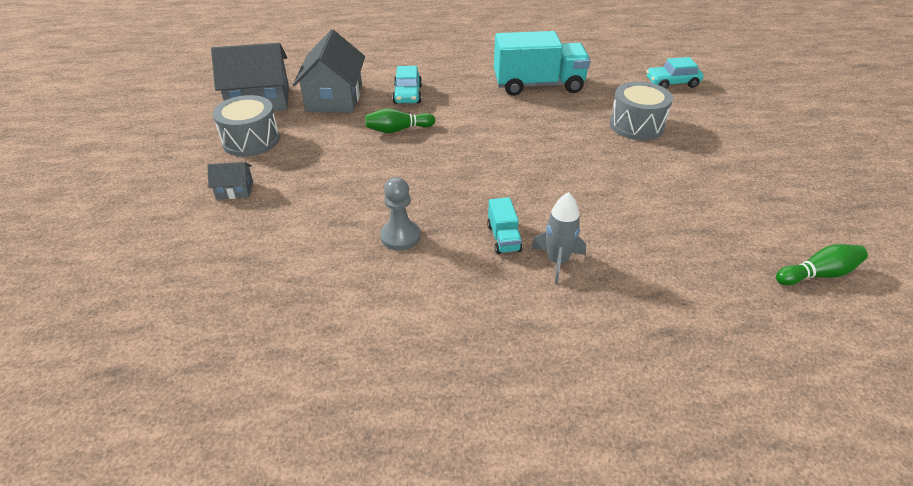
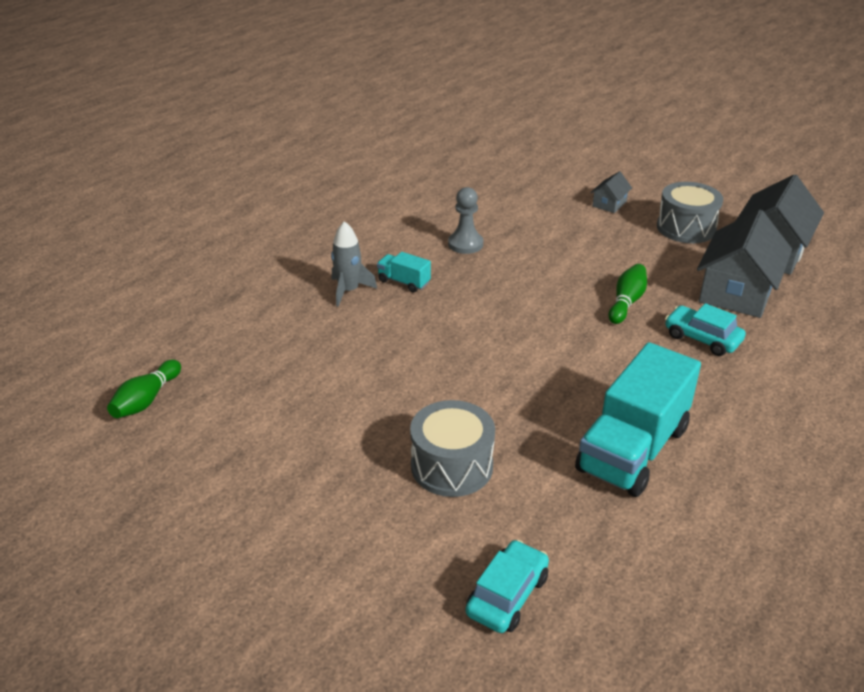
camera: 130 degrees right, 5 degrees down
(334, 98) = (737, 292): grey house -> grey house turned 75 degrees clockwise

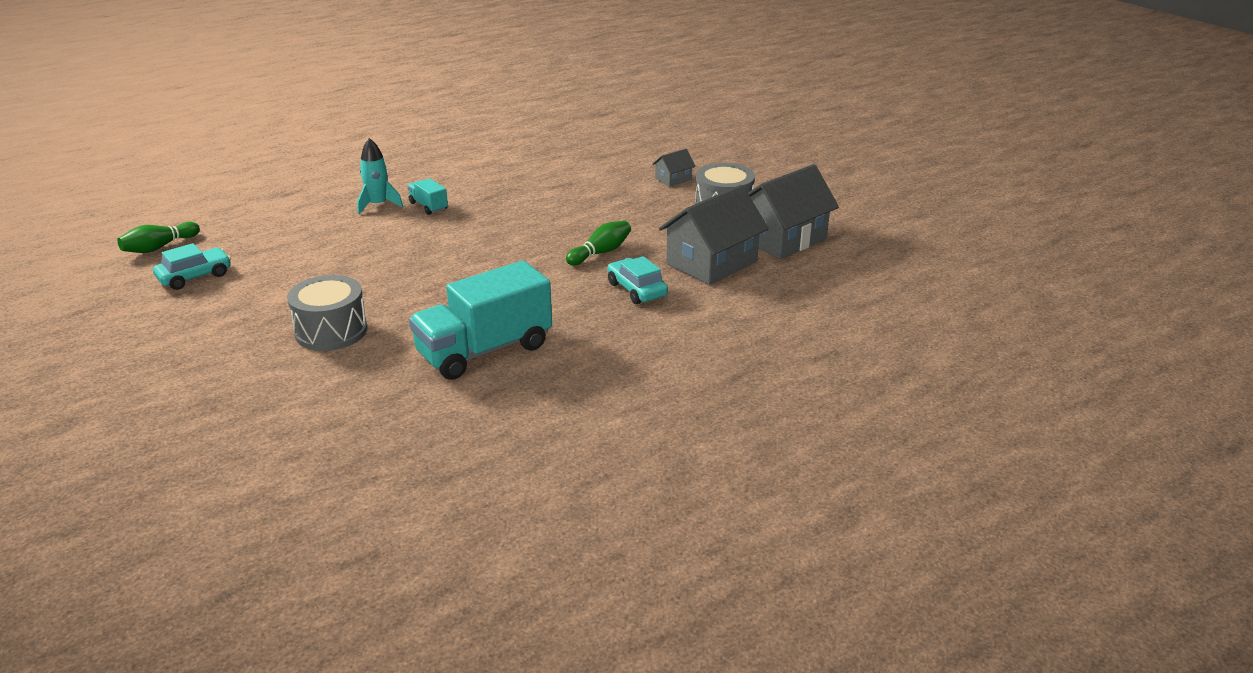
camera: 20 degrees right, 5 degrees down
(349, 291) = (378, 205): grey rocket -> turquoise rocket
(465, 244) = (509, 188): grey pawn -> none
(507, 595) = (284, 415): turquoise car -> turquoise car (195, 276)

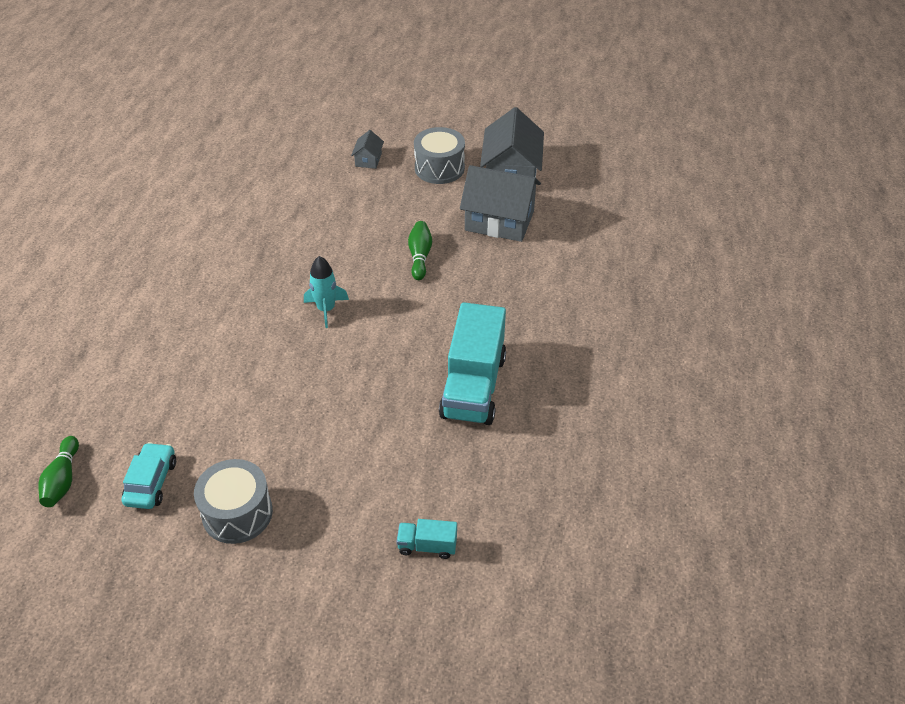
camera: 45 degrees left, 15 degrees up
(331, 331) = (348, 447): grey drum -> grey drum (237, 513)
(378, 205) = (184, 316): turquoise rocket -> turquoise rocket (326, 309)
(428, 206) = (229, 292): turquoise truck -> turquoise truck (427, 546)
(637, 290) = (488, 272): turquoise car -> none
(712, 263) = (499, 220): grey house -> grey house turned 75 degrees counterclockwise

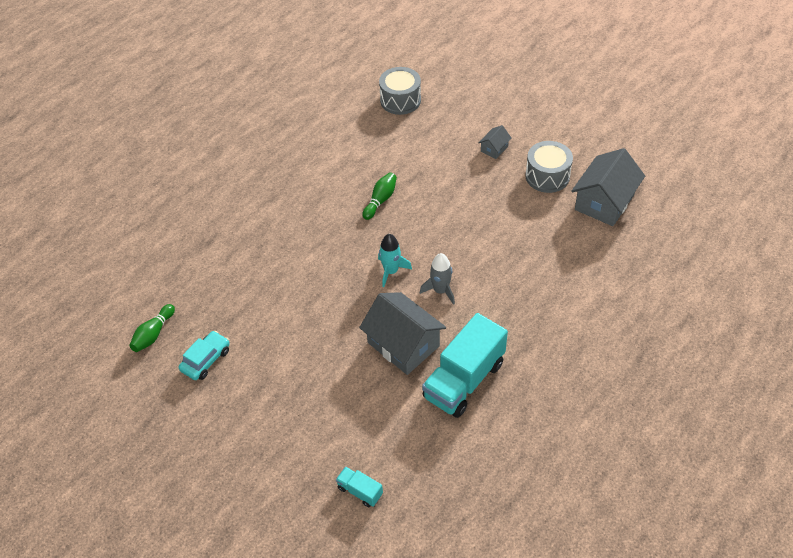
camera: 30 degrees right, 5 degrees up
(237, 513) = (248, 408): grey drum -> grey drum (400, 100)
(393, 309) = (440, 290): none -> grey rocket
(420, 256) = (486, 252): green bowling pin -> green bowling pin (380, 200)
(499, 220) = (568, 243): grey house -> grey house (403, 344)

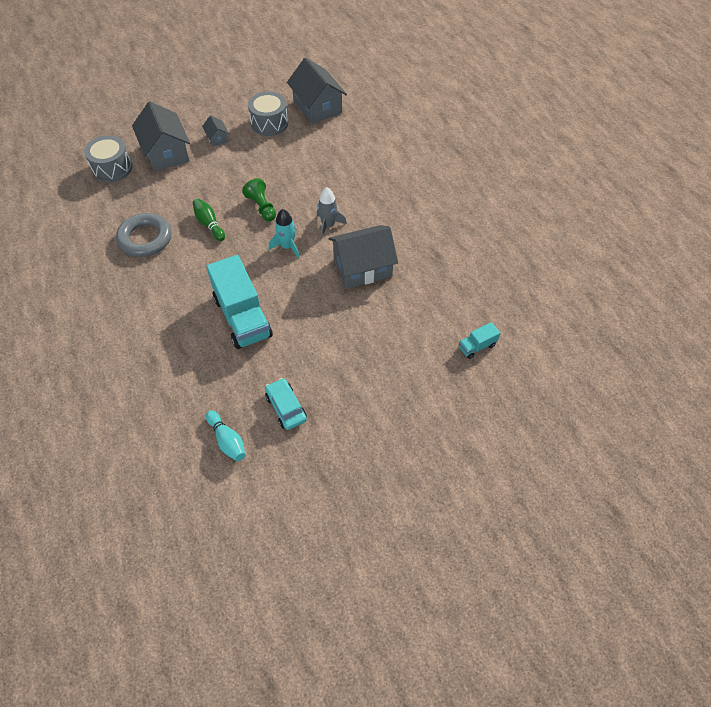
camera: 65 degrees left, 5 degrees up
(153, 334) = (227, 440): green bowling pin -> turquoise bowling pin
(334, 166) = (145, 238): none -> grey ring
(428, 227) = (262, 207): none -> green pawn
(447, 124) = (166, 153): none -> grey house
(464, 380) = (417, 246): turquoise truck -> turquoise truck (242, 317)

